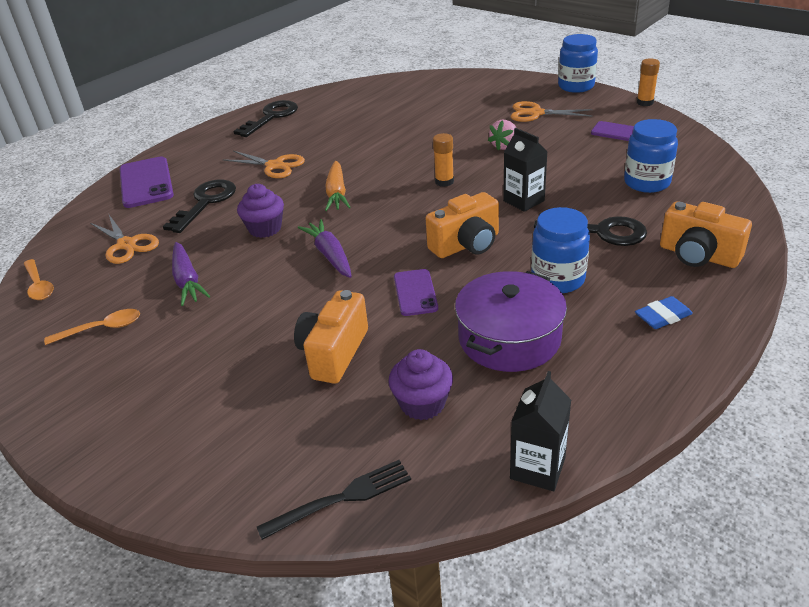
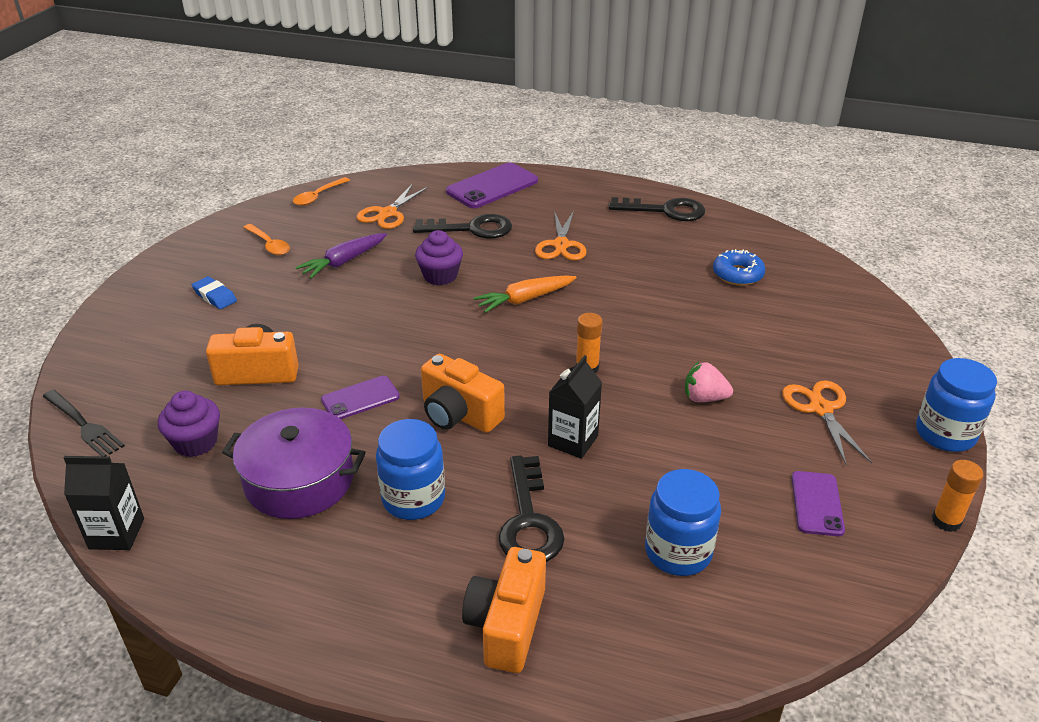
camera: 65 degrees right, 0 degrees up
(330, 255) = (408, 327): purple carrot -> none
(377, 108) = (737, 274): none -> blue donut
(663, 316) = (363, 601): blue eraser -> blue eraser (215, 296)

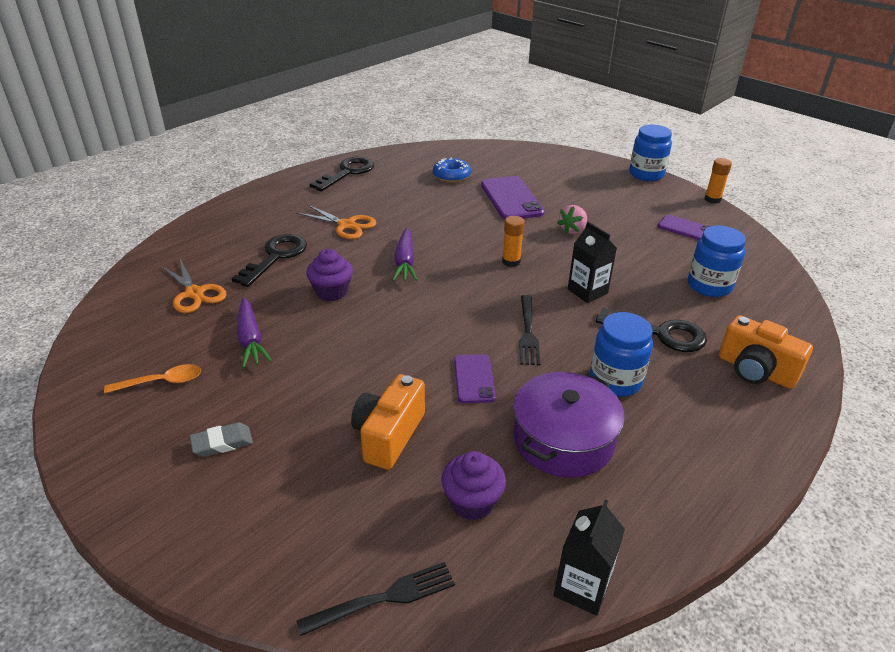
camera: 65 degrees left, 0 degrees up
(215, 296) = (222, 443): blue eraser -> grey eraser
(318, 196) = (104, 327): orange spoon -> none
(459, 414) = (528, 332): orange camera -> black fork
(492, 186) = (219, 229): purple phone -> purple phone (511, 199)
(525, 299) = (405, 262): orange carrot -> purple carrot
(820, 409) = (605, 198): orange scissors -> none

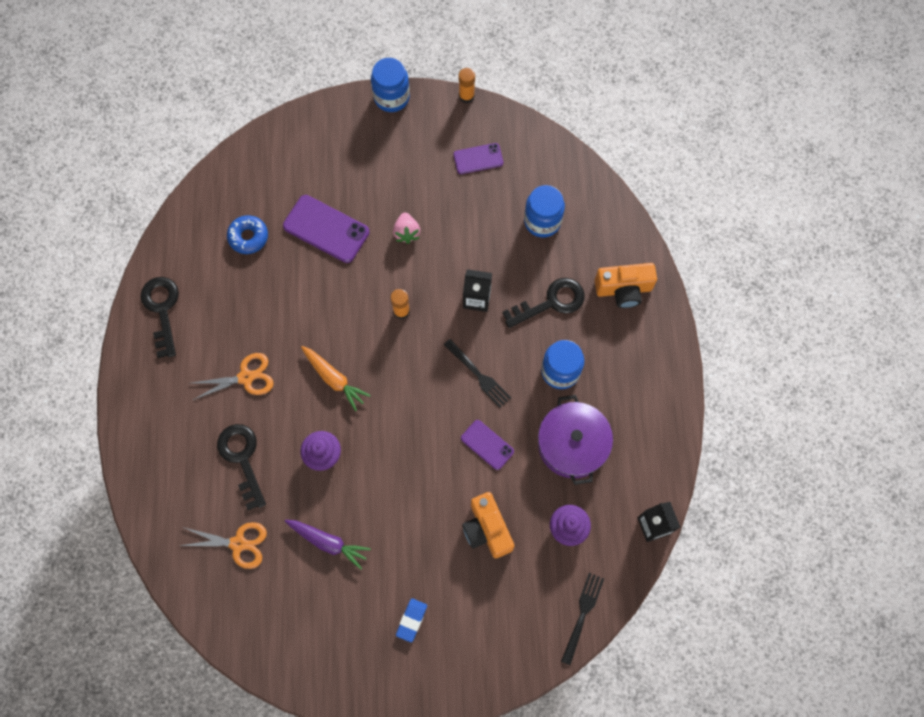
camera: 45 degrees left, 35 degrees up
(161, 382) = (323, 622): orange spoon -> none
(222, 443) = (411, 620): grey eraser -> blue eraser
(405, 262) = (334, 379): purple carrot -> orange carrot

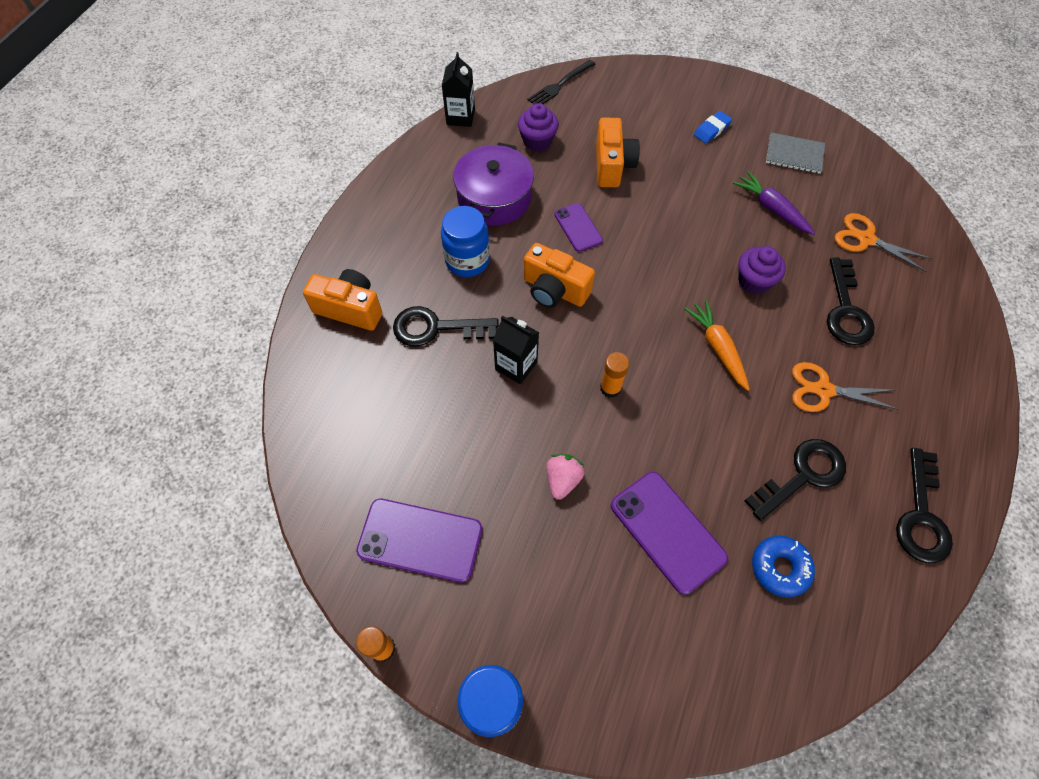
camera: 155 degrees left, 10 degrees down
(247, 304) = (802, 475): none -> black key
(324, 622) = (794, 154): none -> grey notebook
(478, 159) = (420, 540): purple phone -> purple phone, size x1.67
(478, 375) = (554, 290): black fork -> orange camera
(542, 221) = (389, 420): blue jar -> none

